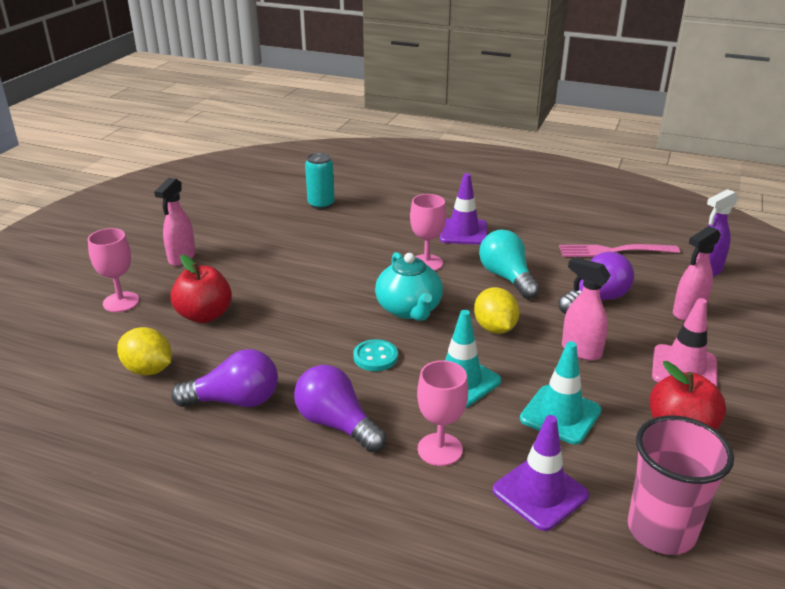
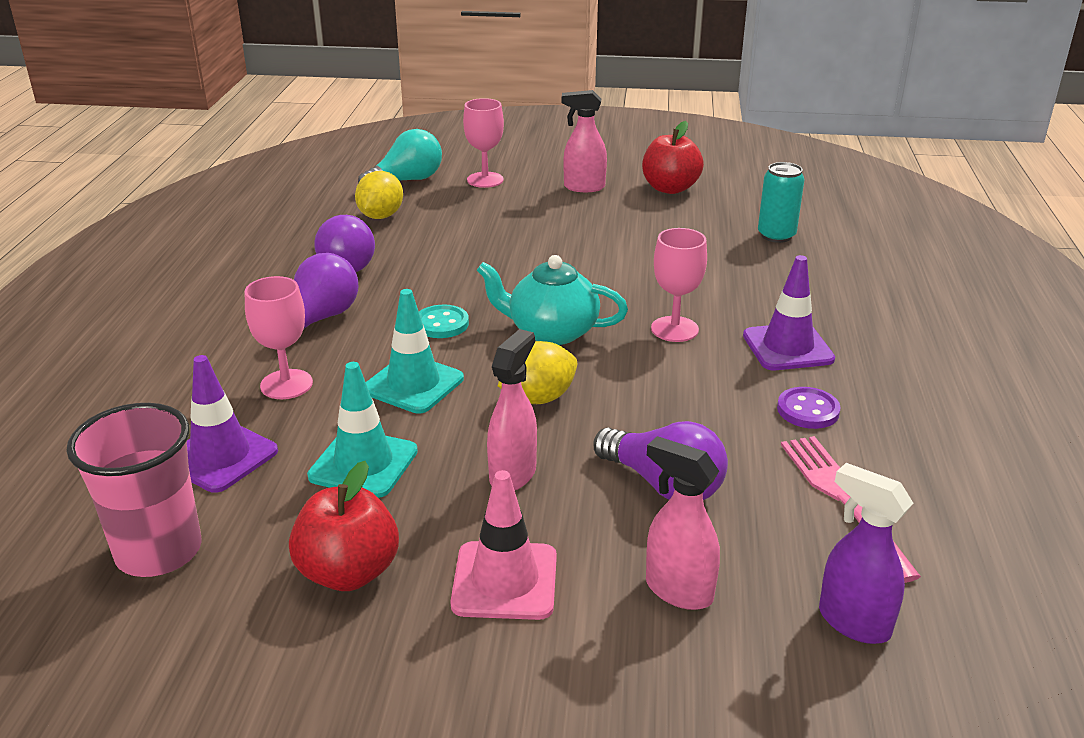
camera: 75 degrees right, 0 degrees up
(204, 315) = (481, 221): red apple -> red apple (670, 188)
(409, 309) = (551, 331): turquoise teapot -> turquoise teapot turned 45 degrees clockwise
(507, 277) = (678, 396): turquoise light bulb -> turquoise light bulb (406, 181)
(531, 241) = (808, 410): none -> purple button

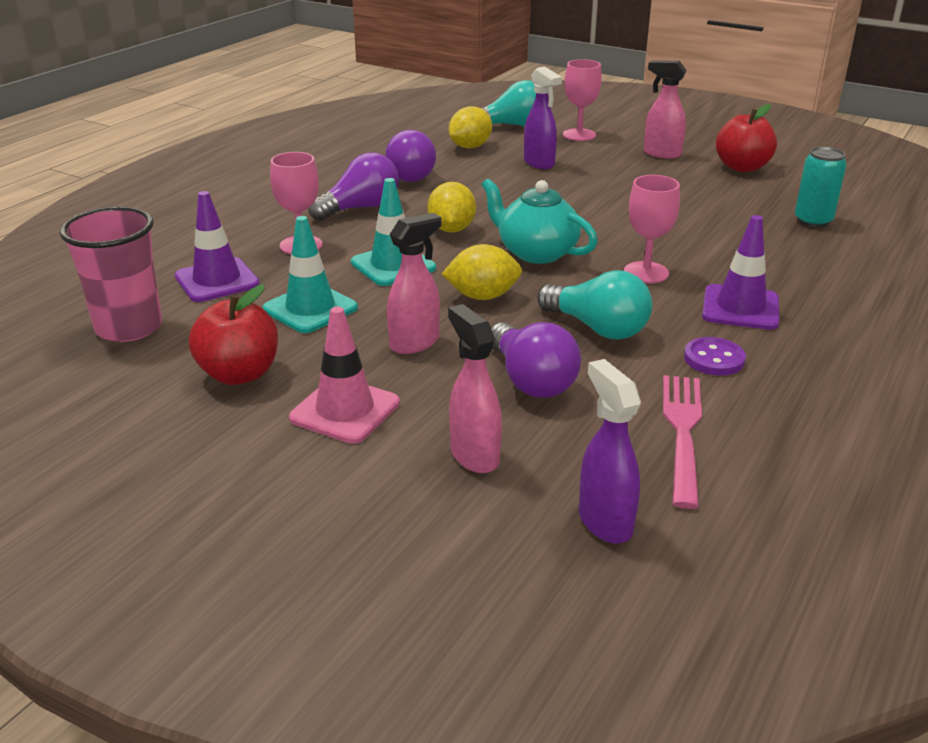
camera: 25 degrees right, 0 degrees up
(442, 324) = (451, 229): turquoise button -> yellow lemon
(471, 222) = (539, 163): none -> purple spray bottle
(679, 405) = (598, 328): none -> turquoise light bulb

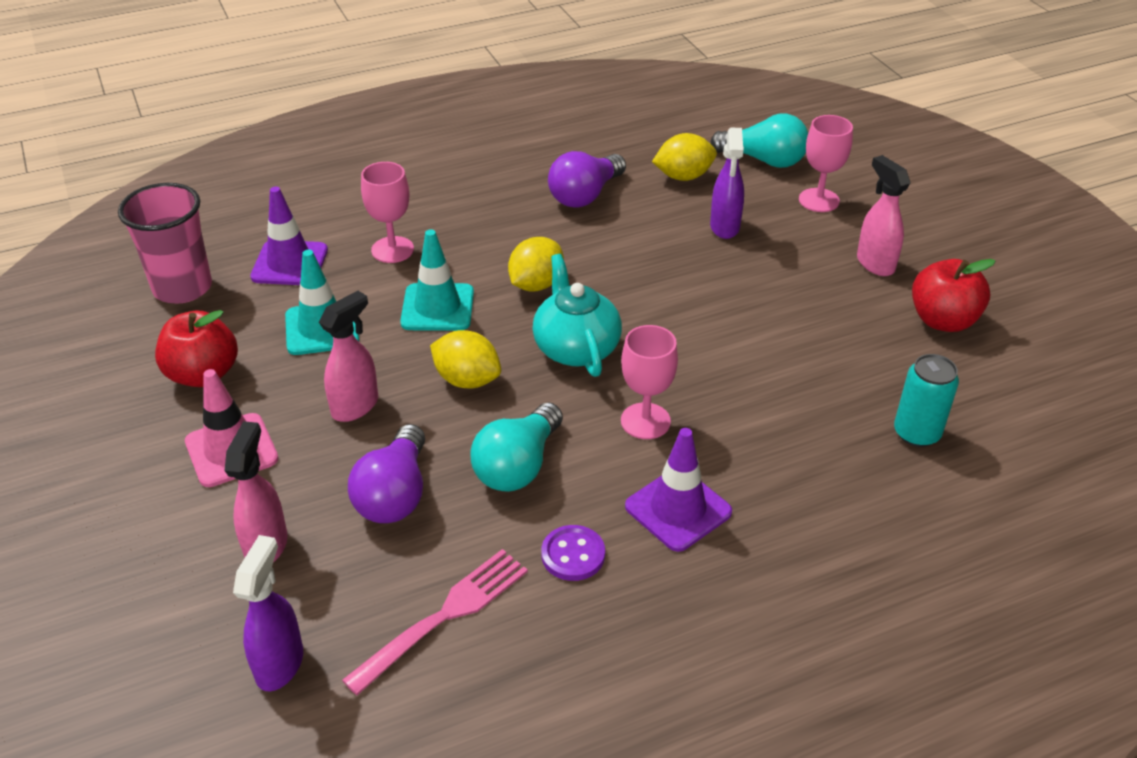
camera: 35 degrees right, 10 degrees up
(360, 208) = (489, 223): purple light bulb -> none
(415, 343) = (355, 406): pink spray bottle -> pink spray bottle turned 45 degrees counterclockwise
(598, 328) = (518, 466): turquoise light bulb -> turquoise light bulb turned 45 degrees clockwise

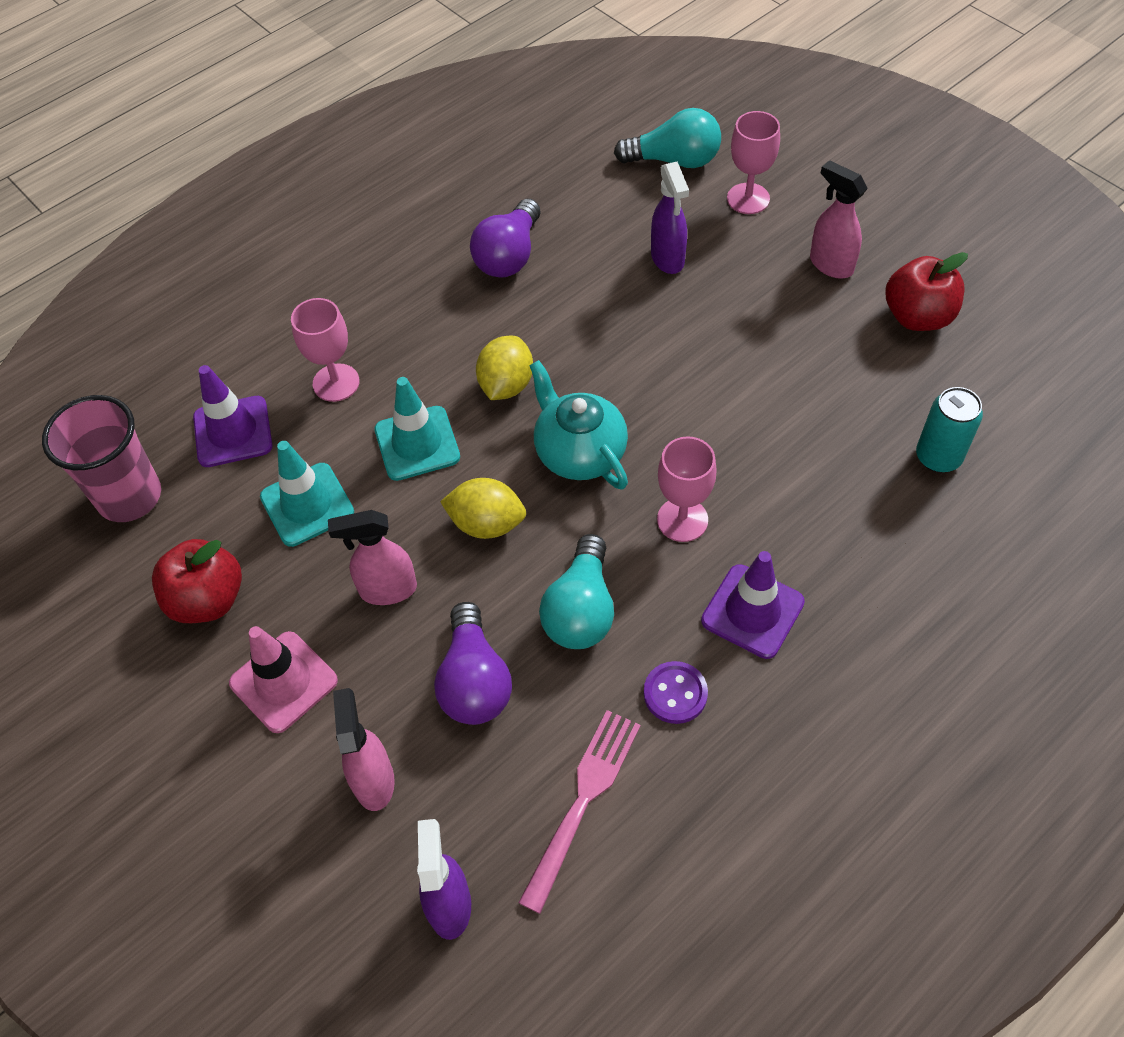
camera: 15 degrees left, 15 degrees up
(355, 406) = (387, 590): pink spray bottle -> pink spray bottle turned 120 degrees counterclockwise
(683, 176) = (601, 204): yellow lemon -> none

